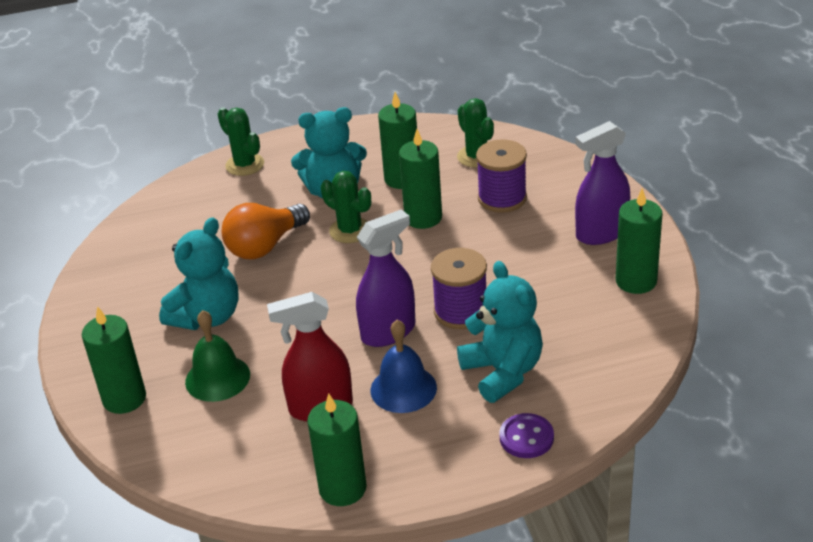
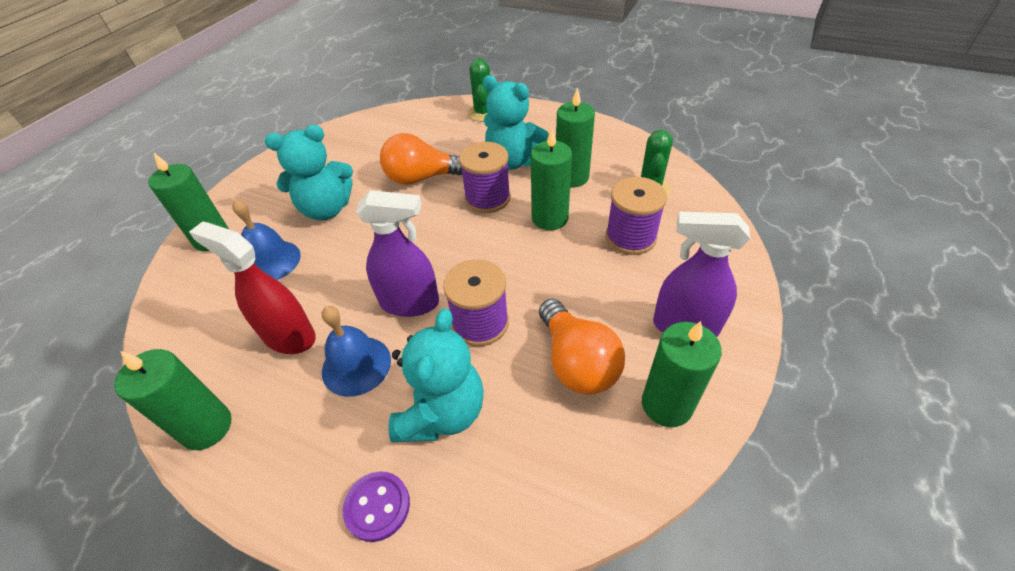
camera: 40 degrees right, 10 degrees up
(217, 378) = (271, 261): green bell -> blue bell
(350, 230) = (487, 198): green cactus -> purple spool
(556, 293) = (577, 362): none -> orange light bulb

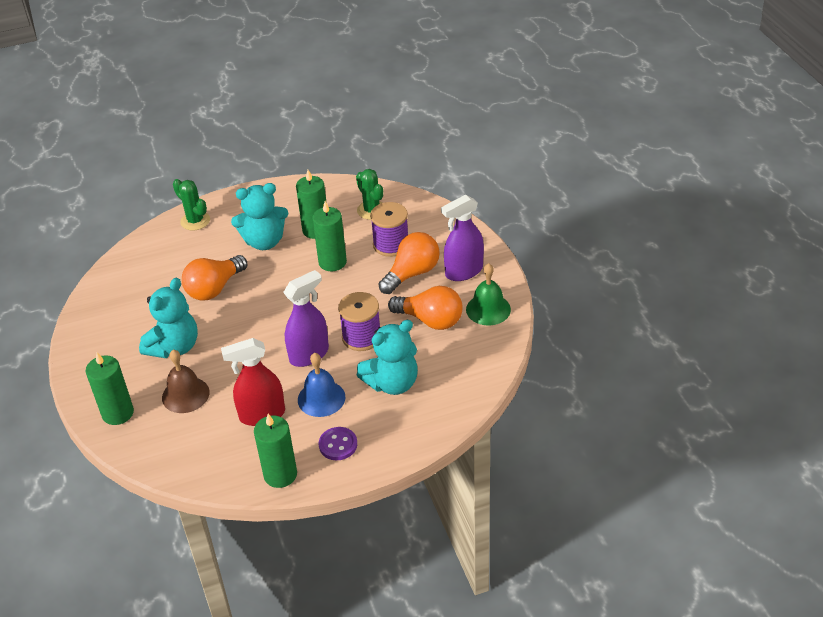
camera: 45 degrees left, 5 degrees down
(271, 261) = (185, 395): blue bell -> brown bell
(377, 506) = (409, 432): purple button -> purple button (338, 445)
(442, 412) = (392, 383): turquoise teddy bear -> turquoise teddy bear turned 90 degrees clockwise
(487, 198) = (278, 274): purple spool -> none
(618, 286) = (412, 273): none -> orange light bulb
(666, 404) = (488, 309): green candle -> green bell

